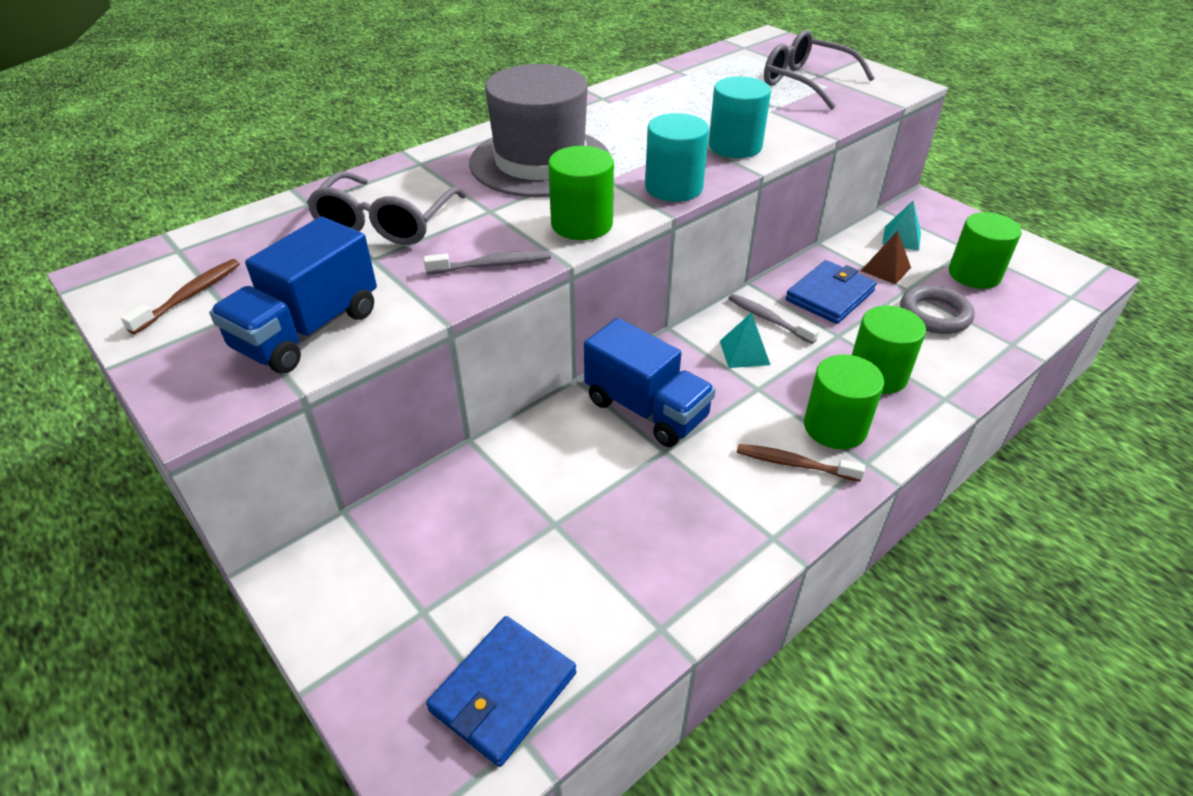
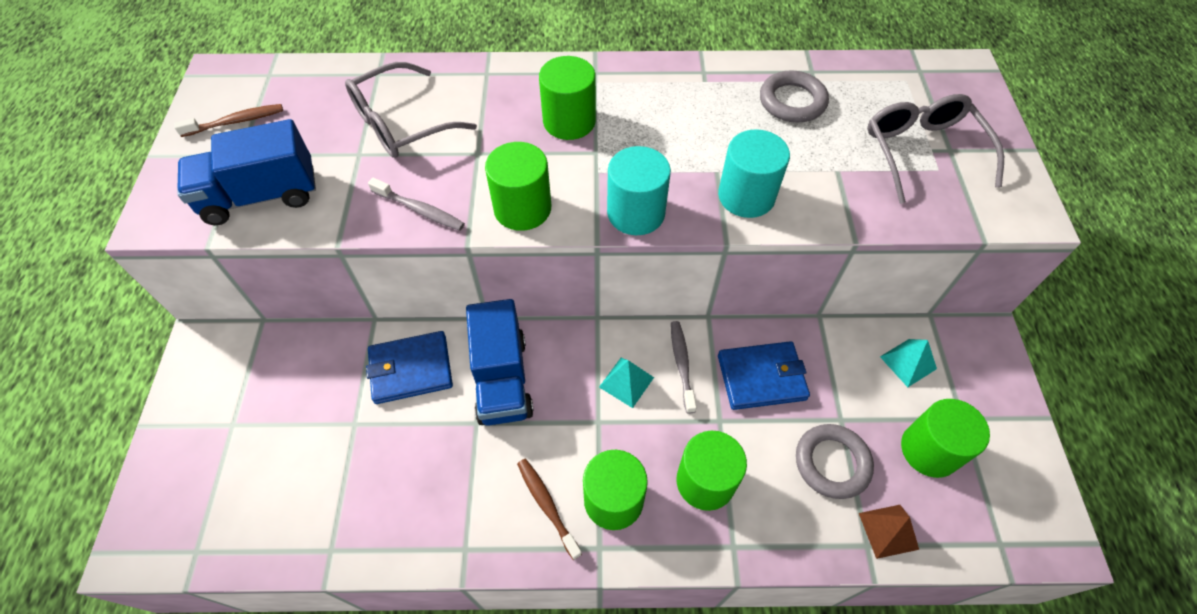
camera: 40 degrees right, 15 degrees up
(503, 692) = (216, 513): blue wallet -> blue wallet (410, 369)
(540, 162) = (569, 121): grey hat -> green cylinder
(688, 90) = (792, 101): none -> grey ring
(886, 269) = (848, 385): brown pyramid -> brown pyramid (888, 531)

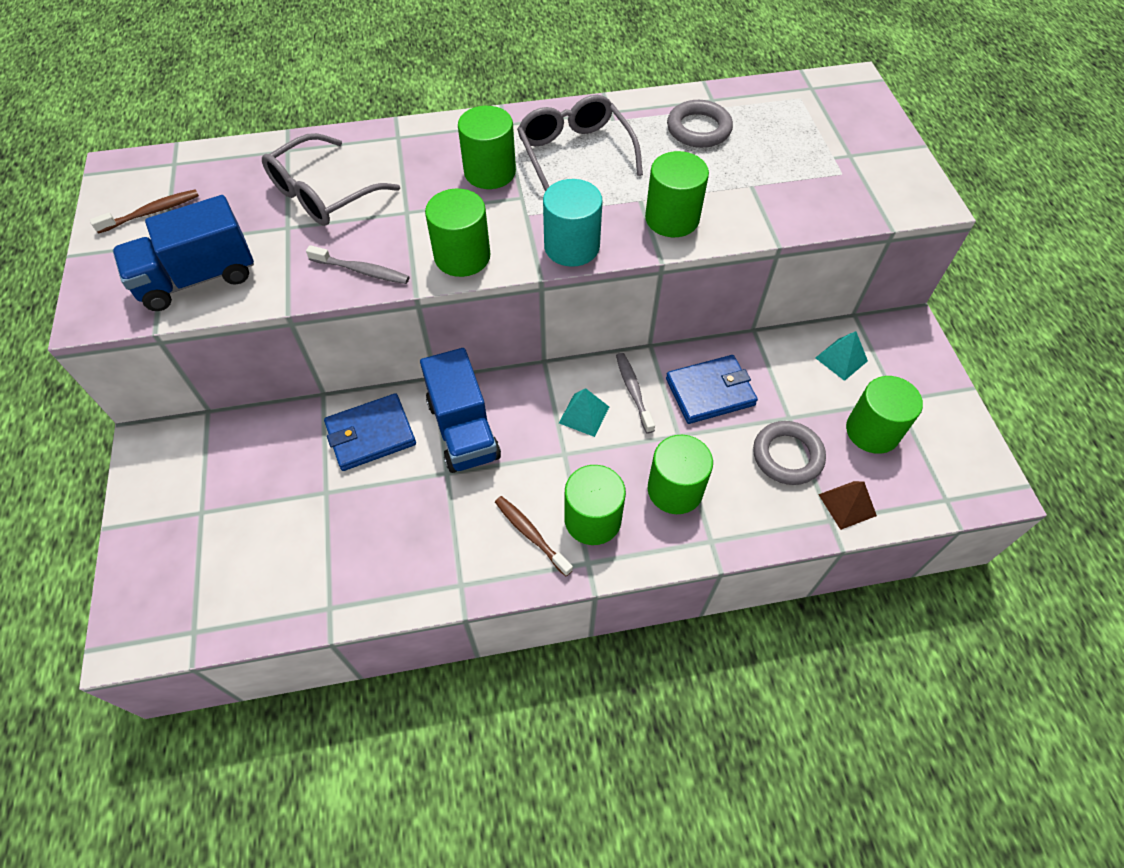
camera: 10 degrees left, 0 degrees up
(746, 196) = (672, 218): turquoise cylinder -> green cylinder
(922, 151) = (825, 159): grey glasses -> grey glasses (574, 153)

